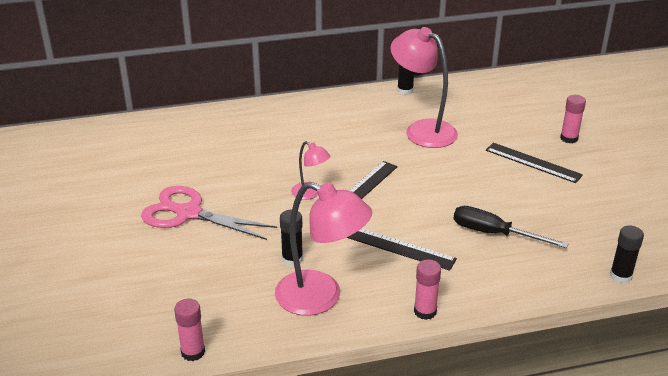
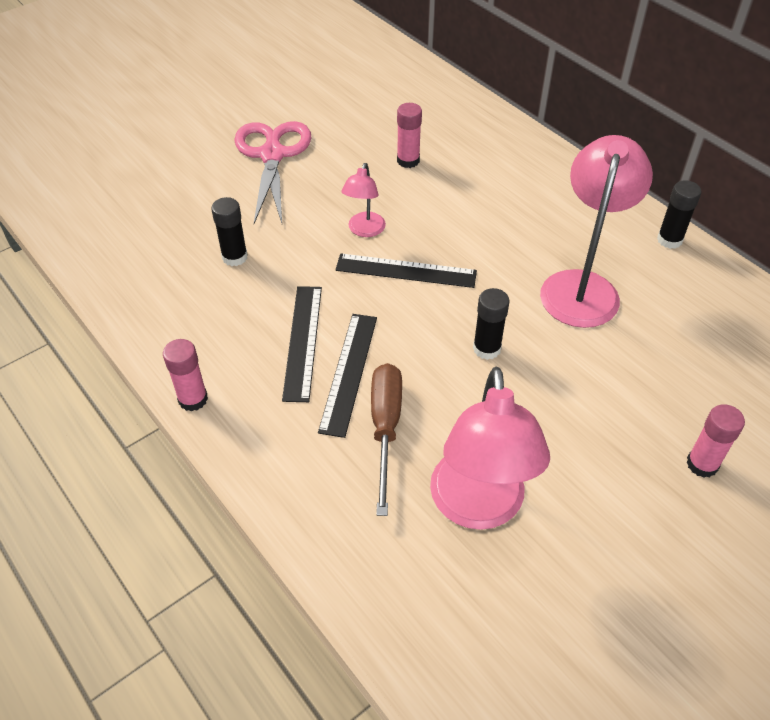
camera: 65 degrees right, 15 degrees up
(193, 352) = (62, 238): pink glue stick -> pink glue stick (408, 160)
(321, 297) = (180, 301): pink lamp -> pink lamp (478, 507)
(494, 234) = (385, 428): black screwdriver -> brown screwdriver
(533, 162) = (594, 432): black ruler -> black ruler (349, 372)
(620, 276) = (367, 607): black glue stick -> black glue stick (486, 348)

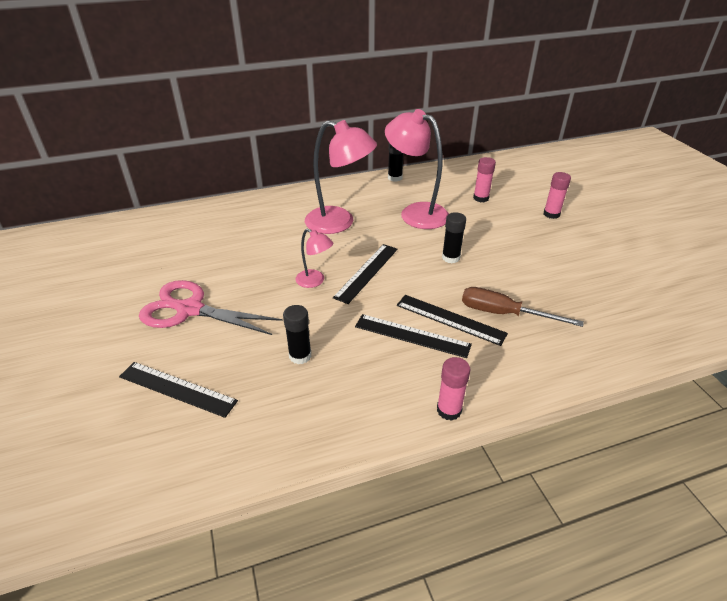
camera: 70 degrees left, 10 degrees down
(163, 190) = (177, 389): none -> black ruler
(408, 160) = (256, 245): pink glue stick -> pink glue stick (481, 198)
(478, 507) = (570, 291): pink lamp -> pink lamp (339, 223)

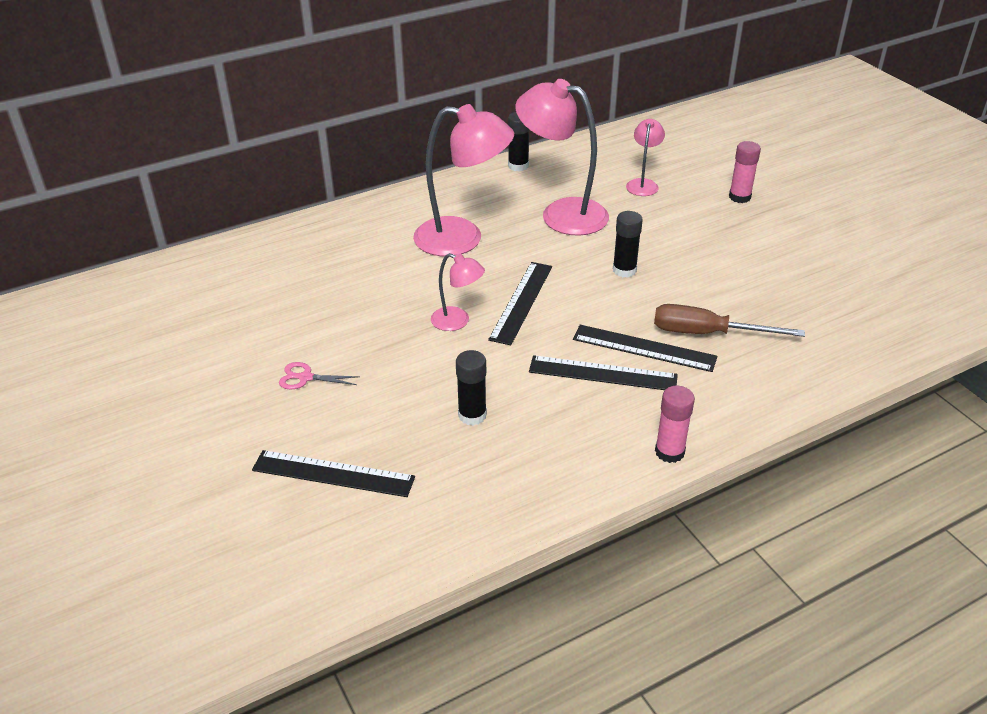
camera: 10 degrees left, 0 degrees up
(189, 309) = (305, 378): pink scissors -> pink scissors, size x0.42
(481, 198) = (643, 184): pink glue stick -> pink lamp

